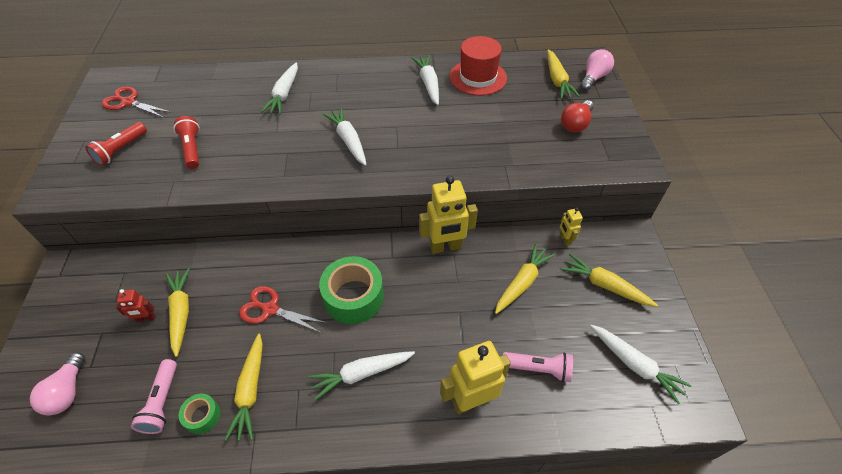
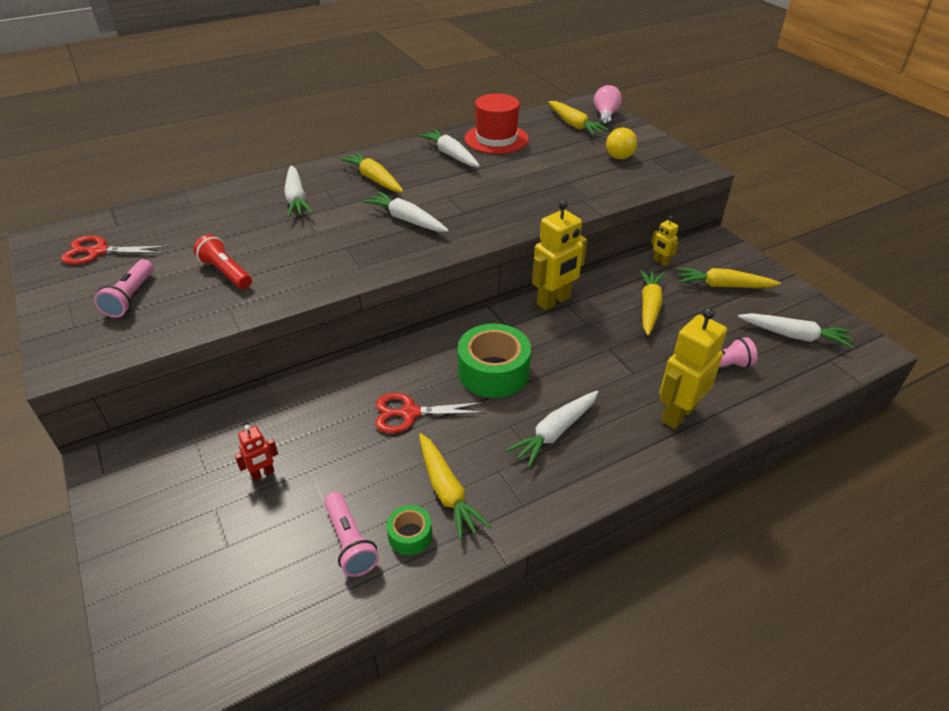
camera: 25 degrees left, 10 degrees down
(67, 392) = (216, 581): pink light bulb -> none
(121, 150) = (131, 297): red flashlight -> pink flashlight
(181, 313) = (304, 453): yellow carrot -> yellow carrot (374, 179)
(575, 124) = (619, 153): red light bulb -> yellow light bulb

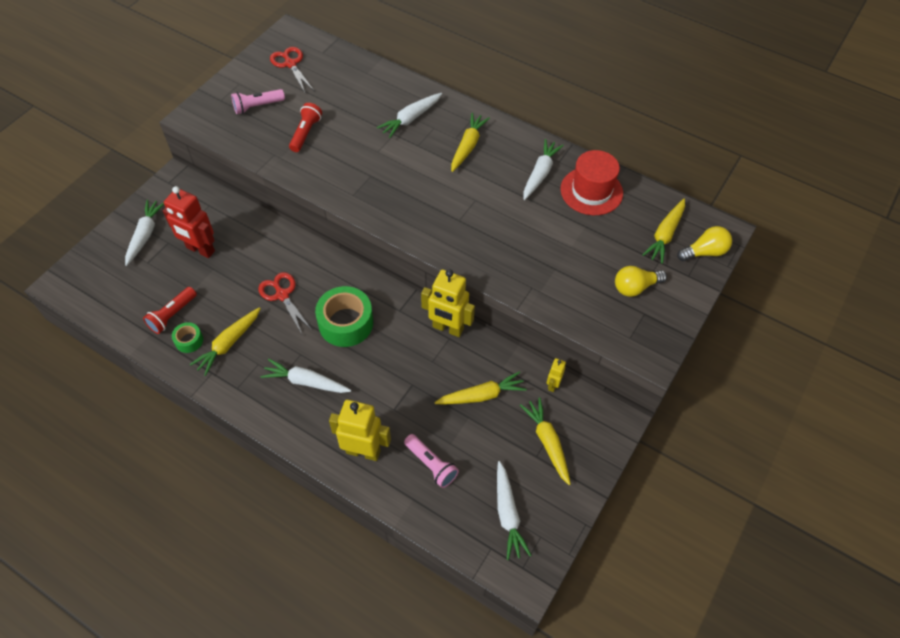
camera: 60 degrees right, 15 degrees up
(263, 473) = (200, 250): red robot -> red robot, size x2.03
(350, 542) = (172, 315): pink flashlight -> red flashlight
(406, 220) = (425, 191): white carrot -> white carrot (145, 235)
(605, 116) = (704, 252): pink light bulb -> yellow light bulb

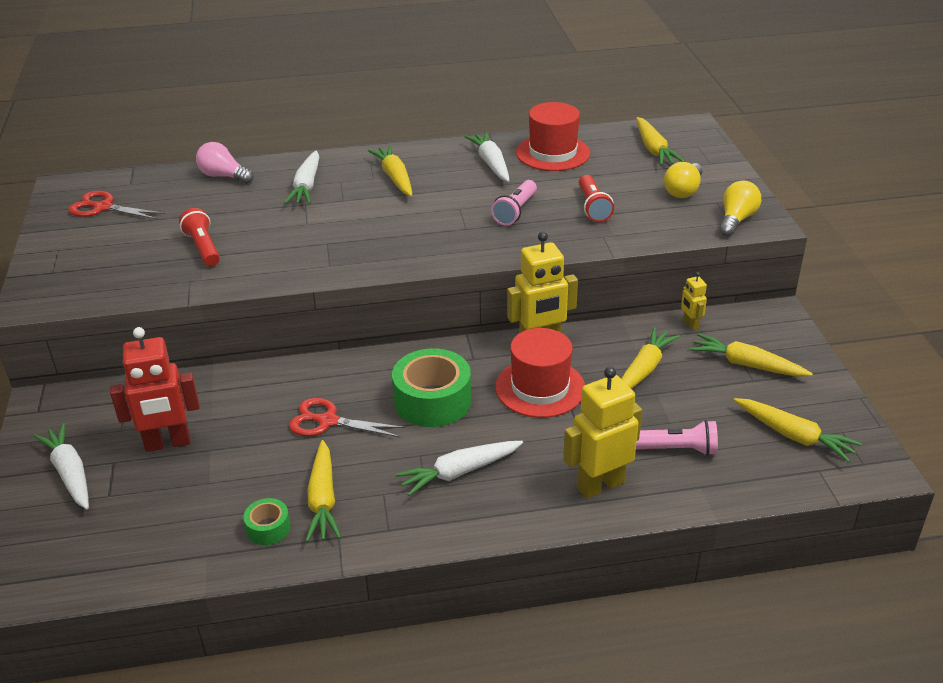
camera: 40 degrees left, 20 degrees down
(172, 315) = (213, 520): red flashlight -> red flashlight (593, 207)
(257, 106) = (110, 255): pink flashlight -> pink flashlight (515, 211)
(375, 79) = (223, 176): none -> pink light bulb
(410, 360) = (540, 388): none -> red hat
(507, 514) = (794, 436): white carrot -> yellow carrot
(704, 252) = (699, 144): yellow light bulb -> yellow light bulb (736, 220)

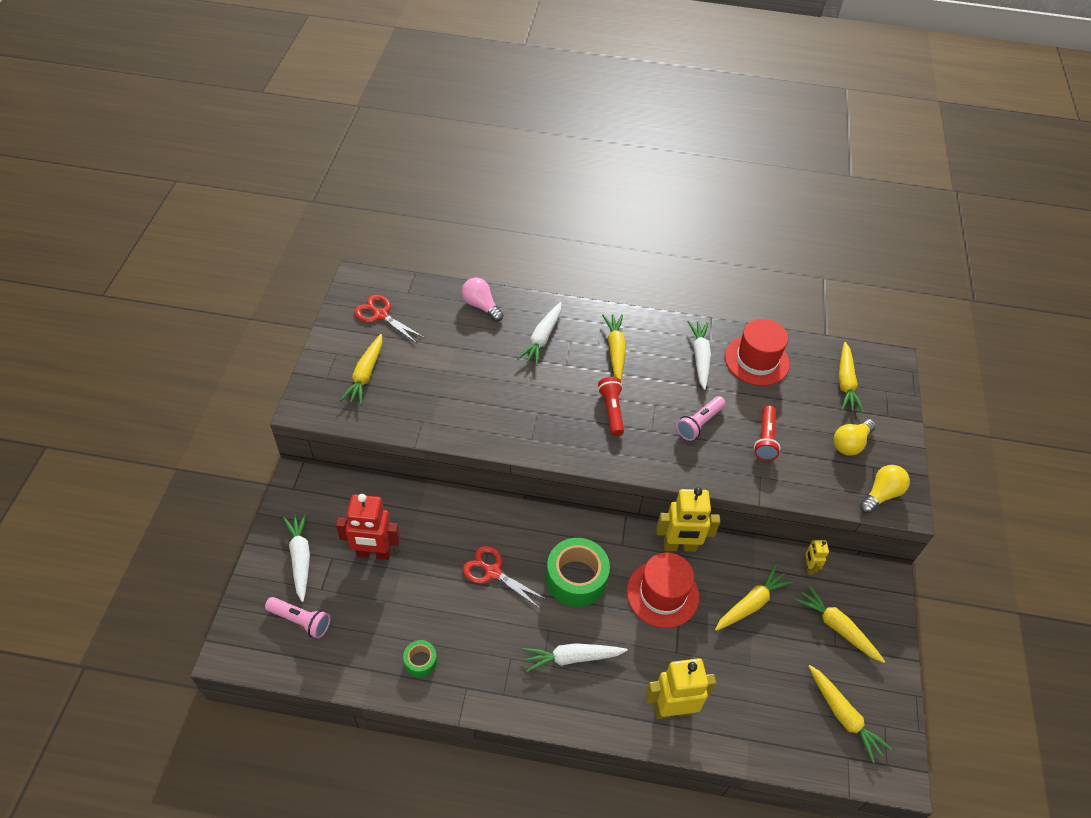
camera: 15 degrees right, 15 degrees up
(203, 248) = (442, 387): red flashlight -> red flashlight (611, 410)
(323, 499) = (466, 648): yellow carrot -> yellow carrot (365, 375)
(677, 449) = (745, 695): pink flashlight -> pink flashlight (301, 620)

